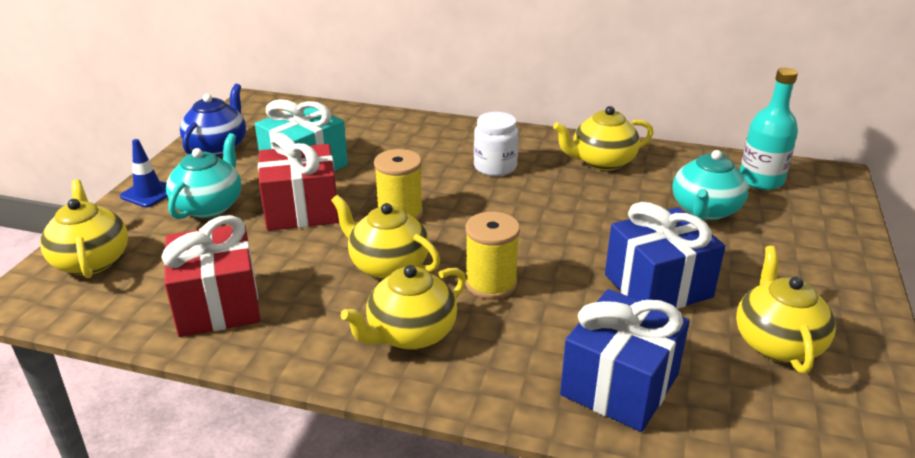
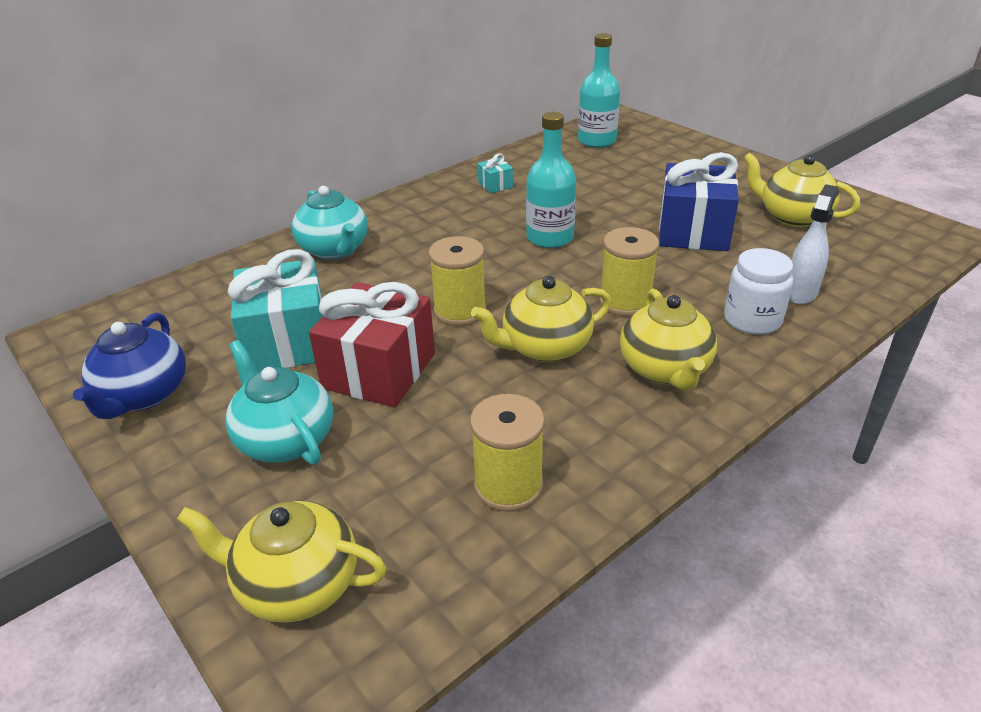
camera: 55 degrees left, 5 degrees up
(148, 193) = (182, 488): blue traffic cone -> none
(217, 147) = (143, 395): blue teapot -> blue teapot turned 135 degrees counterclockwise
(218, 304) = (508, 485): red gift -> yellow spool
(495, 167) = (439, 234): white jar -> white jar (752, 320)
(549, 215) = (550, 238): none -> turquoise bottle
(602, 162) = (495, 185): yellow teapot -> turquoise gift
(620, 385) = (800, 293): blue gift -> white spray bottle
(705, 210) = (613, 175): turquoise teapot -> turquoise teapot (335, 249)

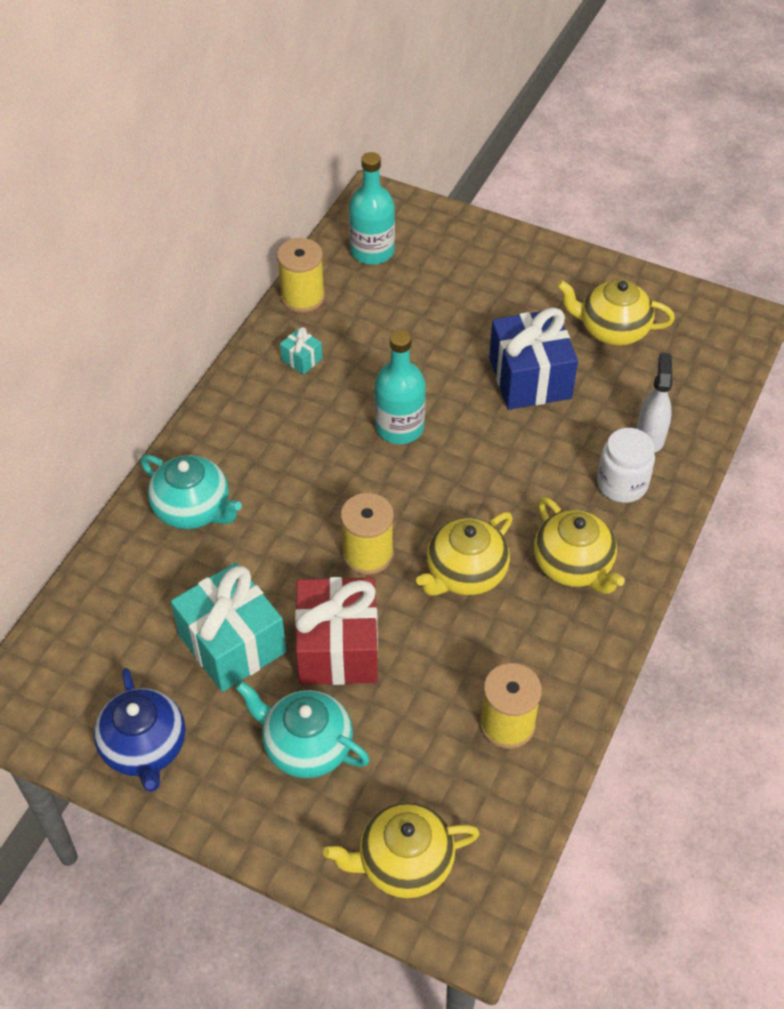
camera: 25 degrees left, 15 degrees up
(625, 302) = (508, 495): yellow spool -> yellow spool (302, 297)

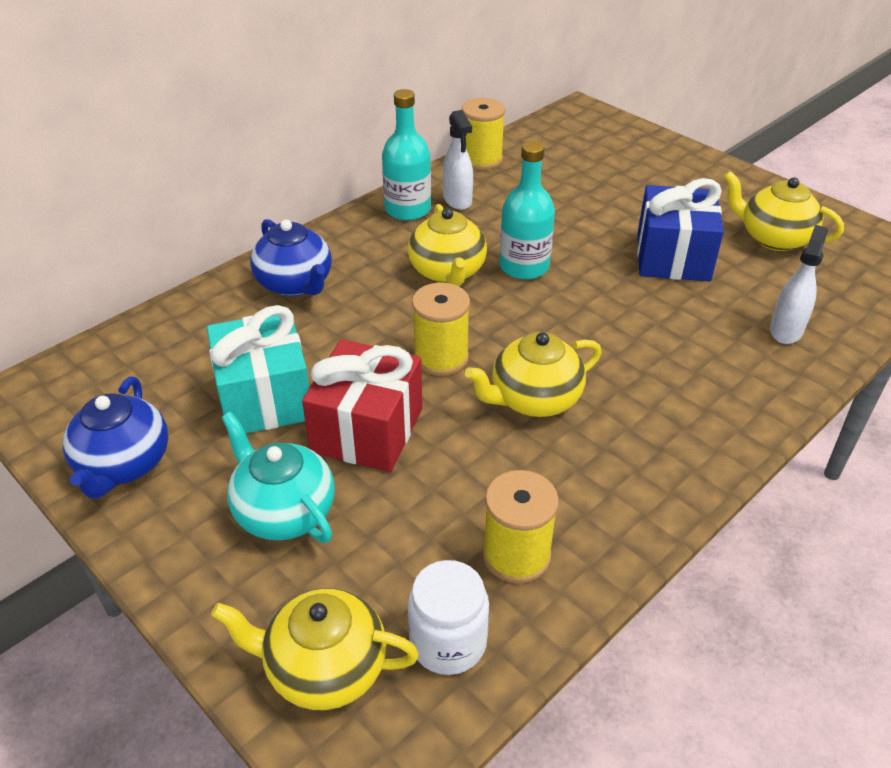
camera: 20 degrees right, 10 degrees down
(193, 509) = (295, 284): turquoise teapot -> blue teapot
(301, 359) = (457, 200): turquoise gift -> white spray bottle
(372, 251) = (560, 142): turquoise bottle -> turquoise bottle (407, 209)
(573, 565) = (657, 422): yellow teapot -> yellow teapot (447, 272)
(622, 484) = (740, 363): white jar -> white jar (448, 642)

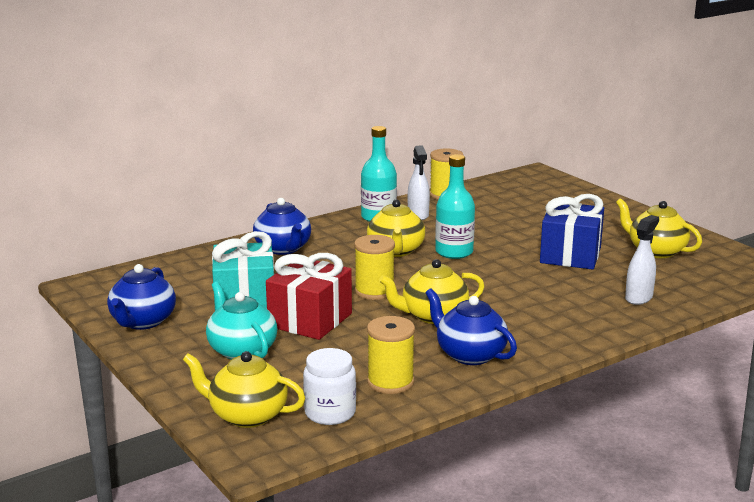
camera: 10 degrees right, 20 degrees down
(608, 477) = (470, 354): none -> blue teapot

